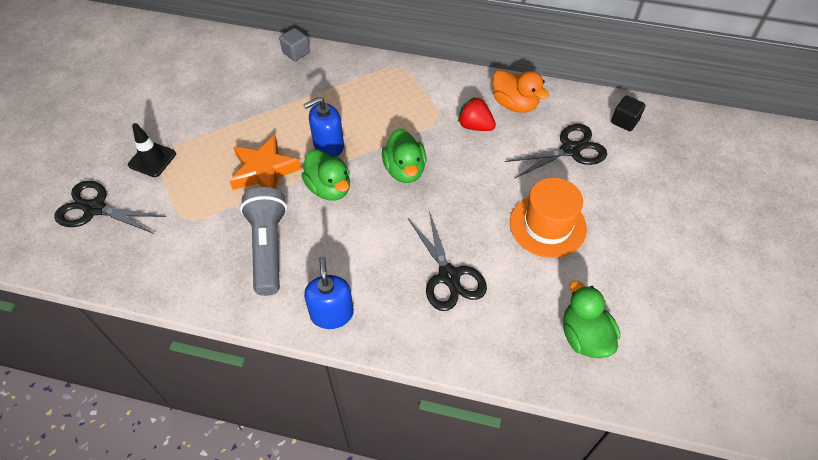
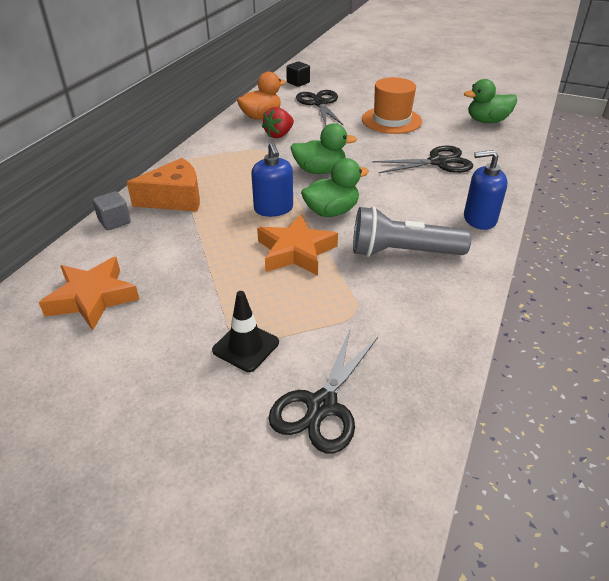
camera: 80 degrees left, 15 degrees down
(203, 69) = (92, 298): none -> orange star
(335, 78) = (175, 198): none -> orange cheese

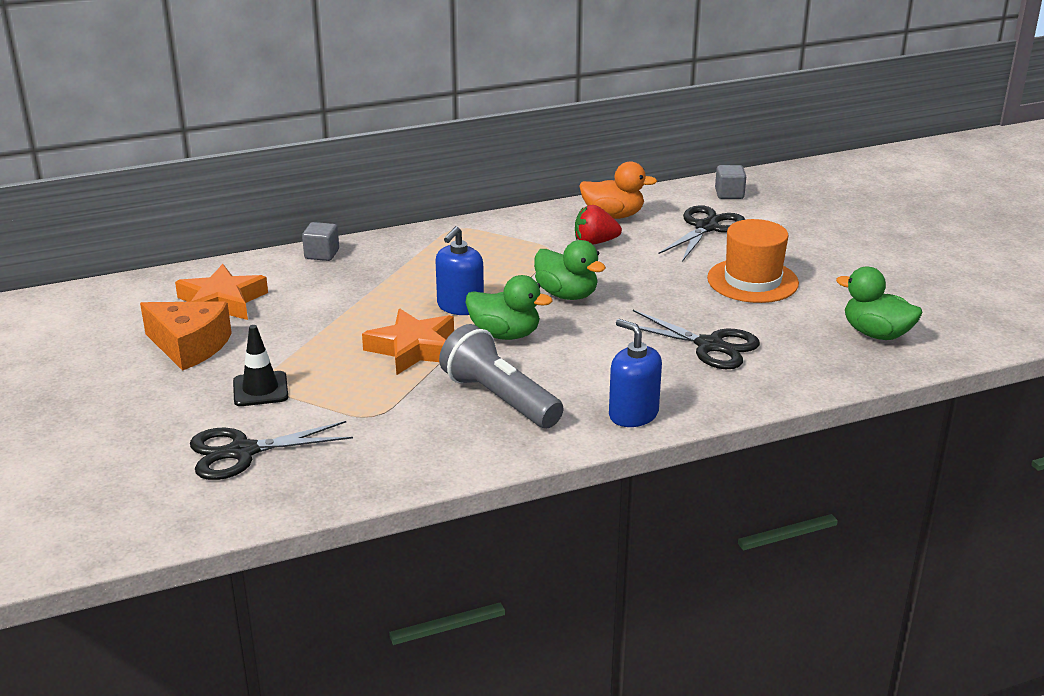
camera: 45 degrees right, 10 degrees down
(175, 198) = (396, 258): orange cheese -> orange cheese (189, 346)
(298, 83) = (729, 194): black cube -> grey cube

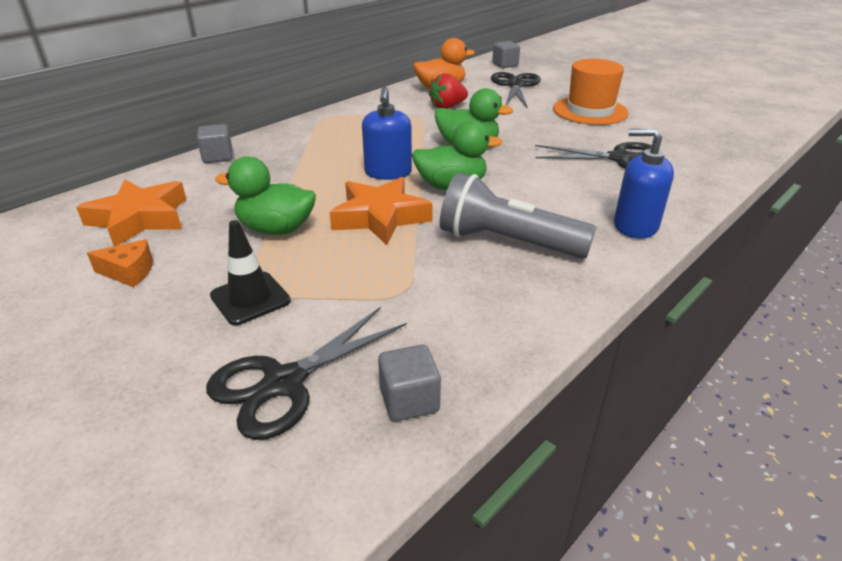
camera: 25 degrees left, 5 degrees up
(189, 346) = (129, 272): orange cheese -> orange cheese, size x0.53
(313, 486) = (409, 400): none -> grey cube
(876, 334) = (716, 127): green duck -> green duck (276, 229)

